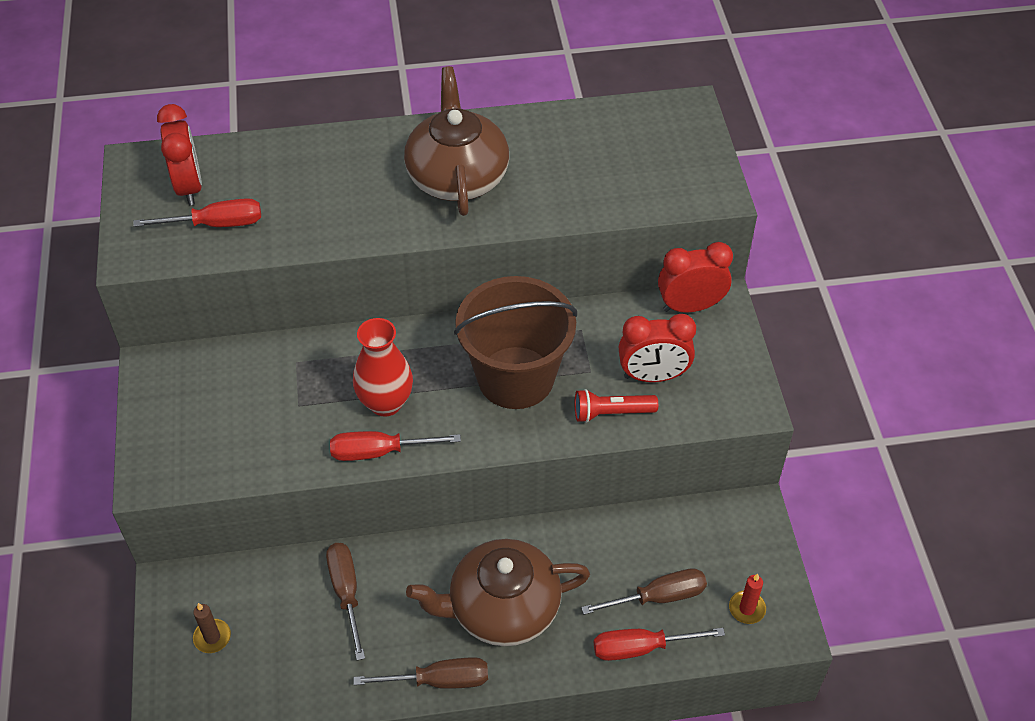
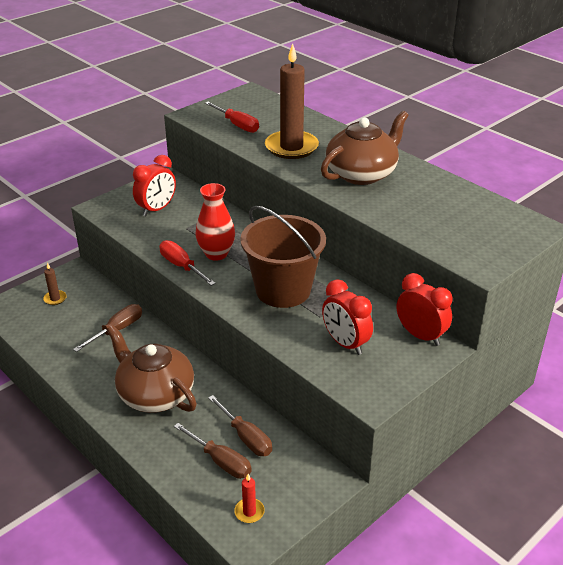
camera: 55 degrees right, 15 degrees down
(189, 187) = (252, 109): red clock -> red clock (156, 209)
(331, 203) = (291, 147): none -> brown candle
(439, 680) = (87, 391): brown screwdriver -> brown screwdriver (246, 437)
(611, 413) = (297, 338): red flashlight -> none
(641, 648) = (176, 470): red screwdriver -> none

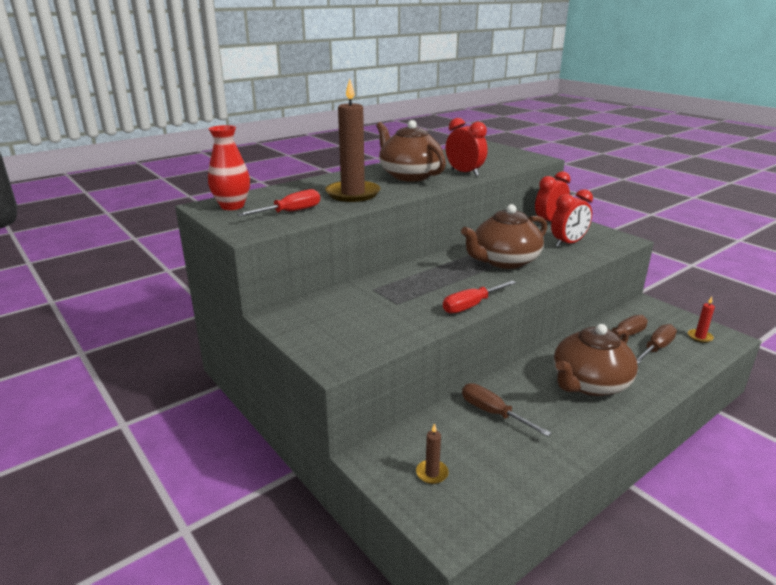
camera: 85 degrees left, 10 degrees down
(156, 209) = (352, 321): red clock -> red clock (464, 173)
(216, 254) = (448, 288): red vase -> red vase (232, 206)
(283, 290) = (504, 261): brown bucket -> brown teapot

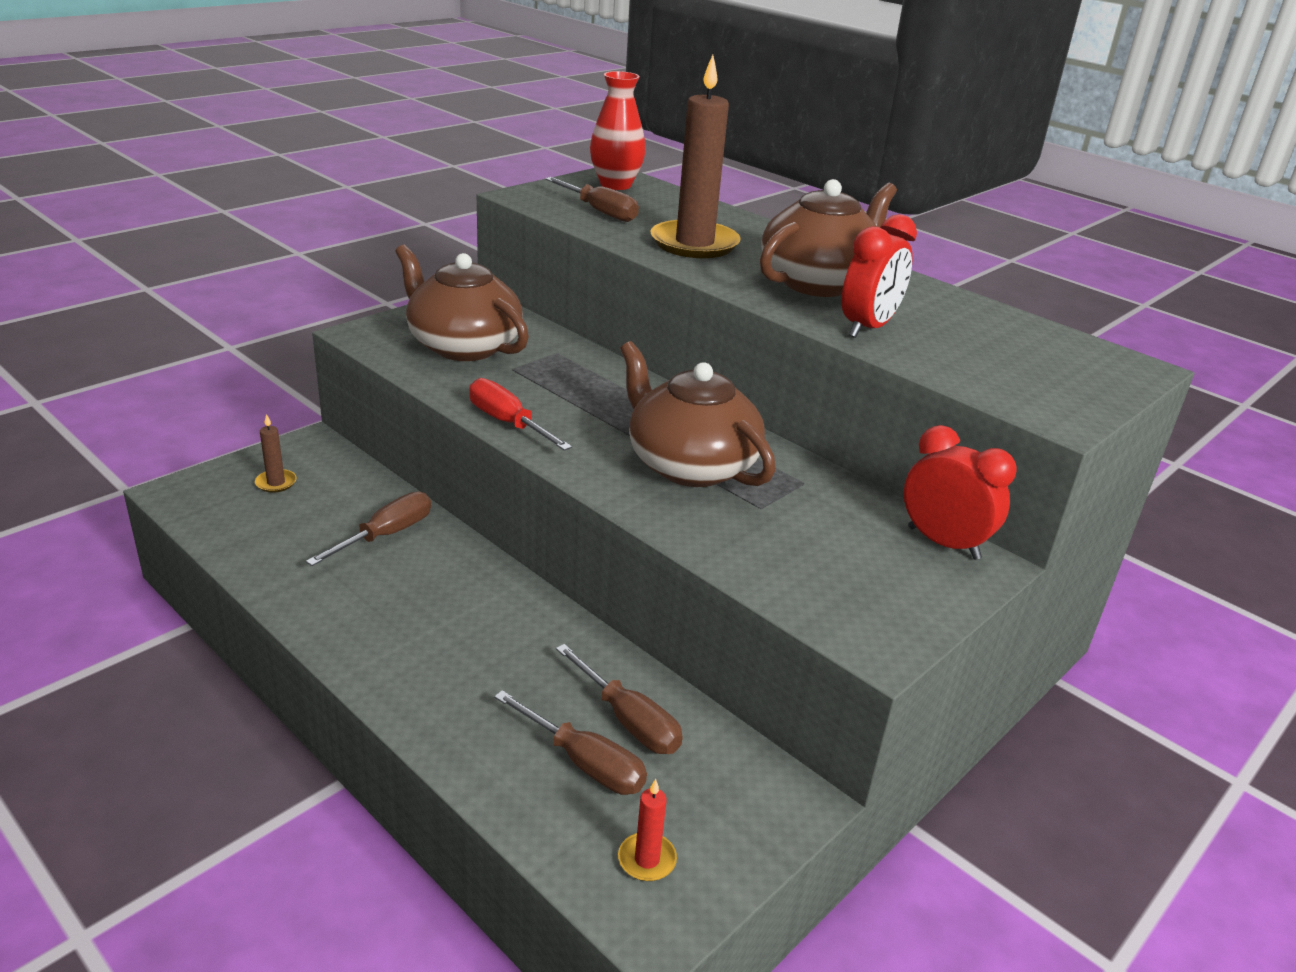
camera: 80 degrees right, 5 degrees up
(290, 212) = (599, 212): red screwdriver -> brown screwdriver
(568, 243) = (813, 551): red clock -> none
(589, 383) = (456, 642): brown teapot -> brown teapot (463, 346)

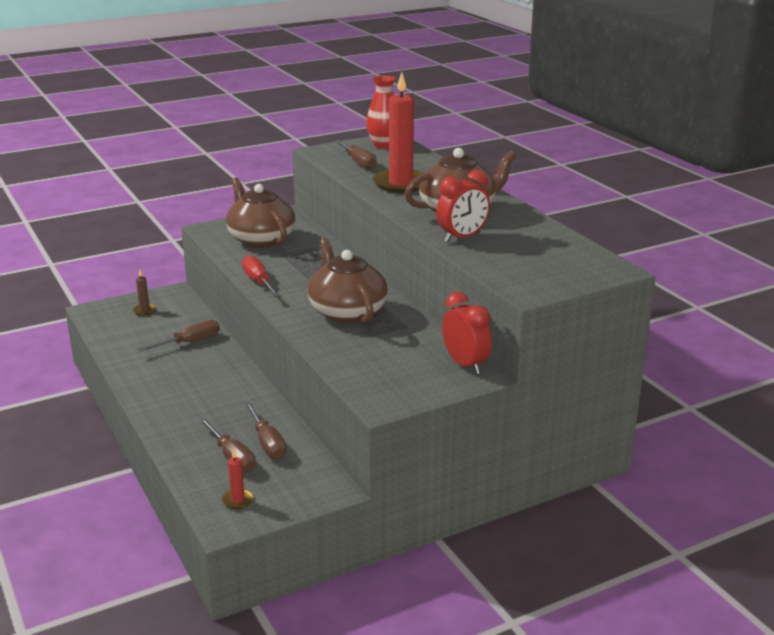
camera: 20 degrees right, 5 degrees down
(694, 244) = (401, 184): brown candle -> red candle

